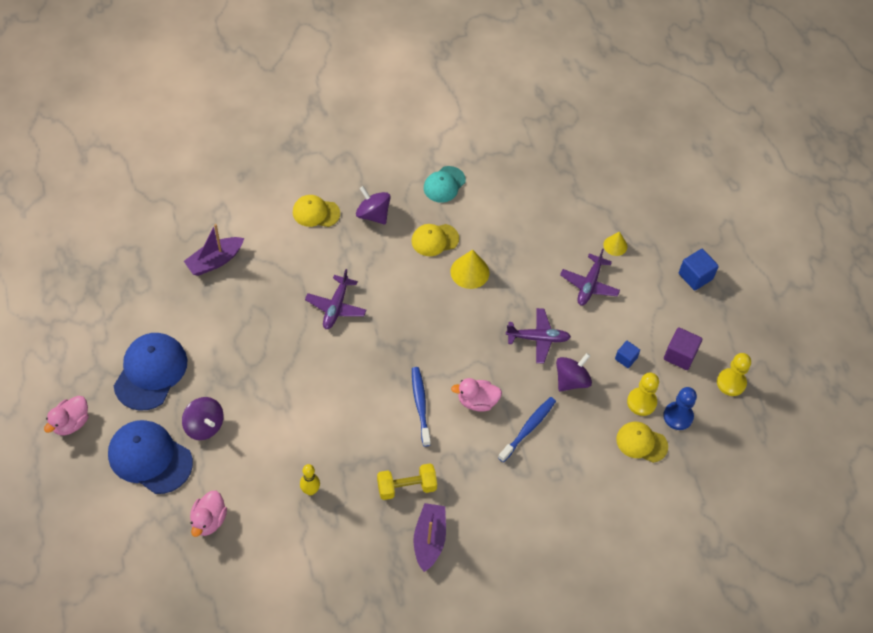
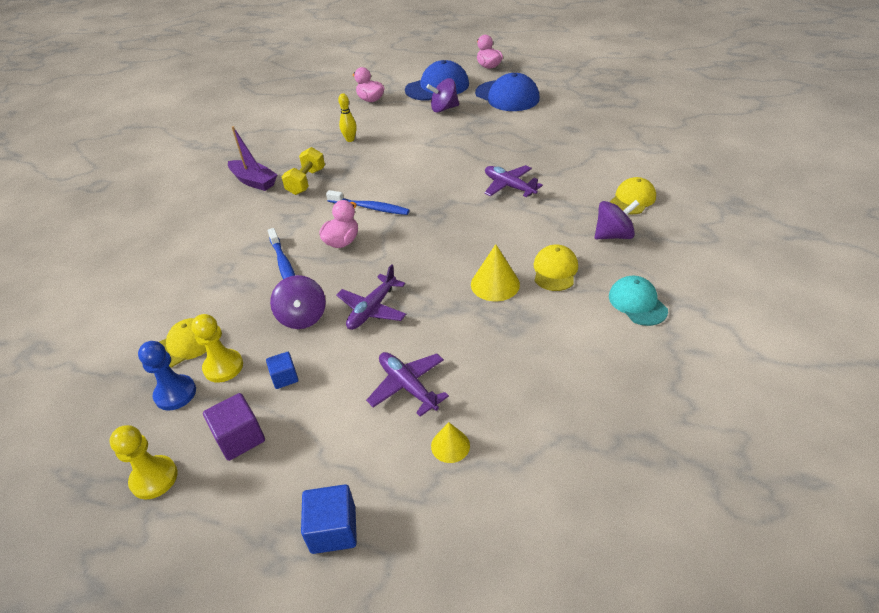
camera: 125 degrees right, 15 degrees down
(215, 261) = (599, 136): purple boat -> none

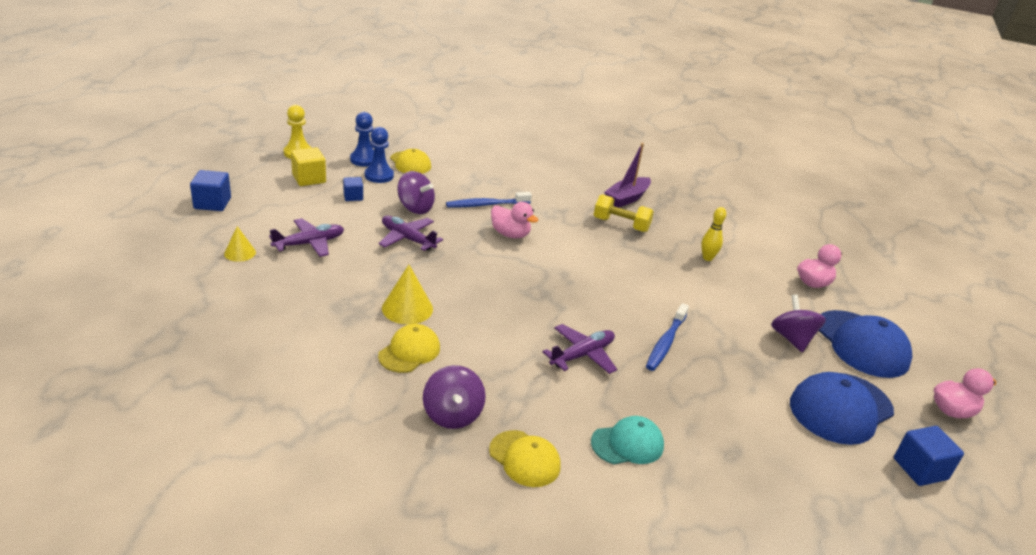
camera: 90 degrees right, 10 degrees down
(223, 367) = (379, 176): yellow pawn -> blue pawn
(240, 438) = (309, 179): purple cube -> yellow cube
(302, 317) = (415, 208): purple spinning top -> purple spinning top turned 135 degrees counterclockwise
(370, 207) = (563, 255): blue toothbrush -> blue toothbrush (666, 342)
(544, 78) = (920, 469): none -> blue cube
(555, 270) = (409, 352): yellow cap -> yellow cap turned 75 degrees counterclockwise
(637, 303) = (328, 396): turquoise cap -> turquoise cap (627, 444)

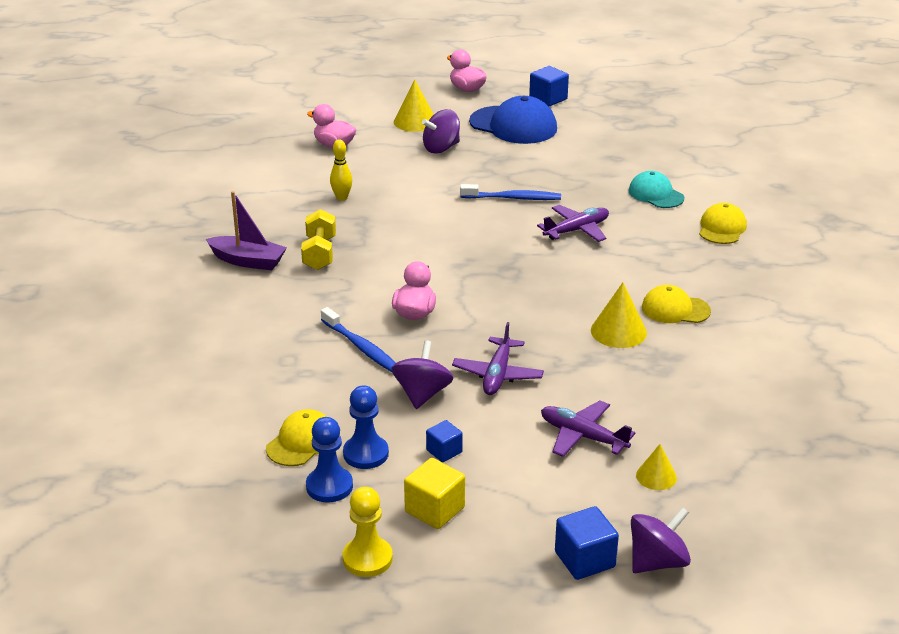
camera: 110 degrees left, 0 degrees up
(452, 415) = (719, 267): purple spinning top -> purple spinning top (657, 561)
(582, 355) = (576, 230): purple plane -> purple plane turned 120 degrees clockwise
(861, 344) = (415, 121): blue cap -> yellow cone

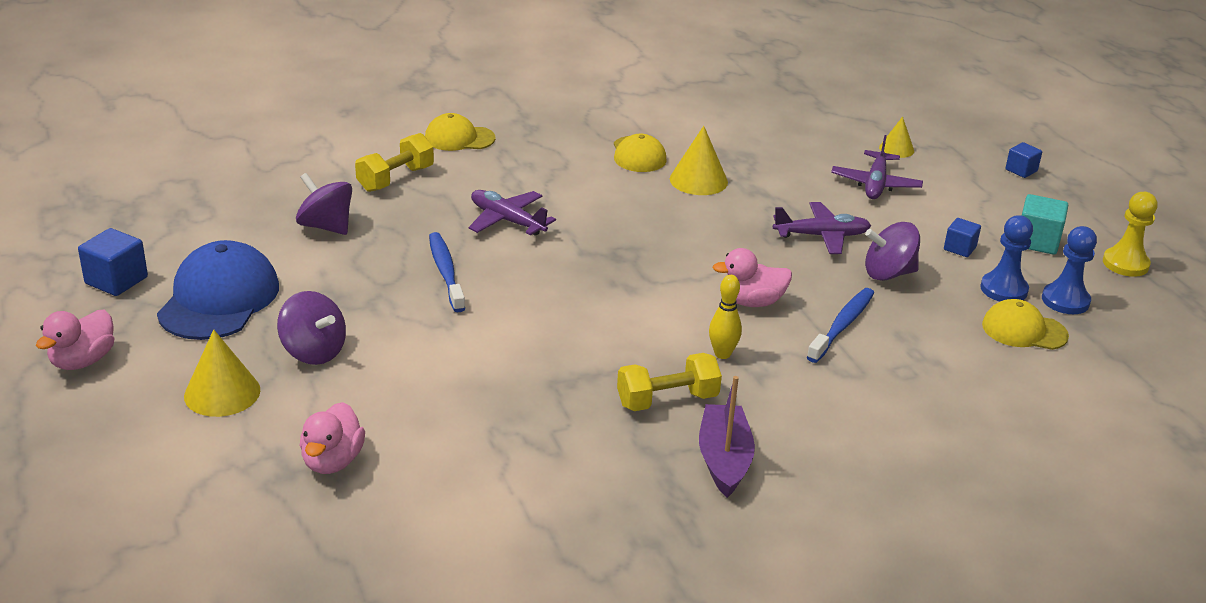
camera: 110 degrees left, 0 degrees up
(342, 198) = (506, 414): yellow bowling pin -> yellow bowling pin (722, 354)
(434, 510) = (1037, 241): yellow cube -> turquoise cube
(584, 559) = (1021, 170): blue cube -> blue cube, size x0.63
(656, 194) = (395, 179): turquoise cap -> yellow dumbbell
(657, 561) = (992, 143): purple spinning top -> purple spinning top (326, 226)

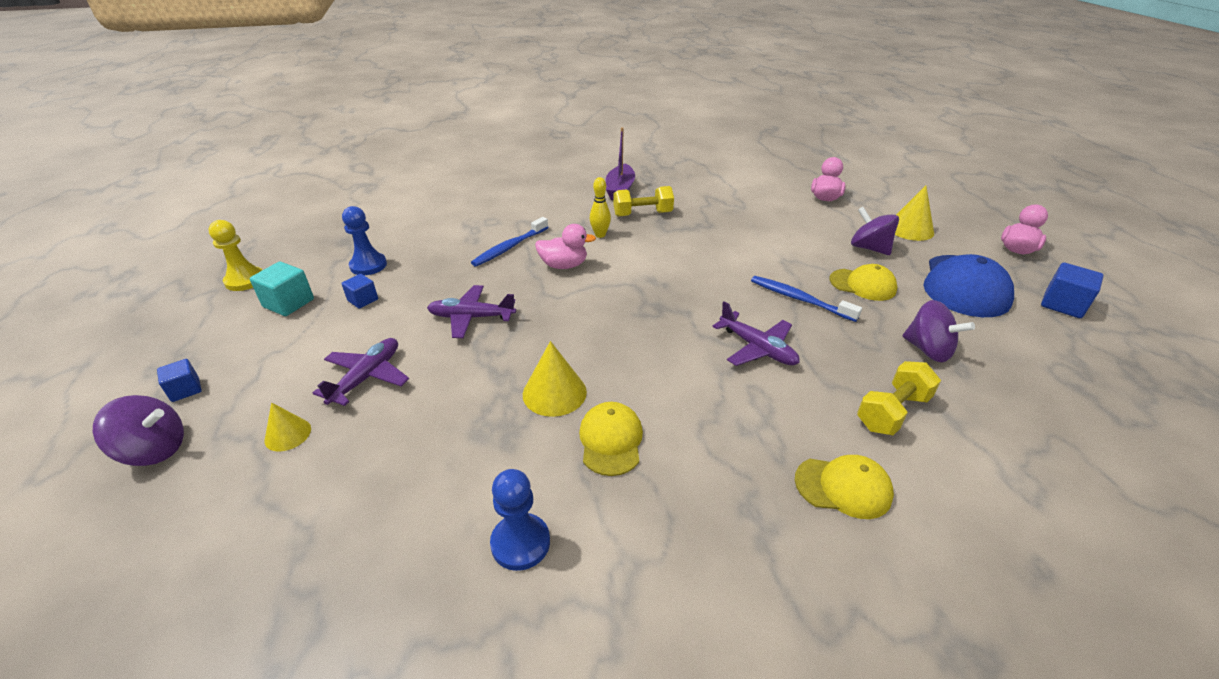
camera: 170 degrees left, 5 degrees up
(446, 272) = (799, 299): blue toothbrush -> blue toothbrush turned 135 degrees clockwise
(888, 273) = (444, 281): purple spinning top -> purple spinning top (154, 450)
(1024, 330) = (388, 239): yellow cap -> yellow cap (862, 285)
(1065, 300) = (333, 256): blue pawn -> blue pawn (520, 543)

